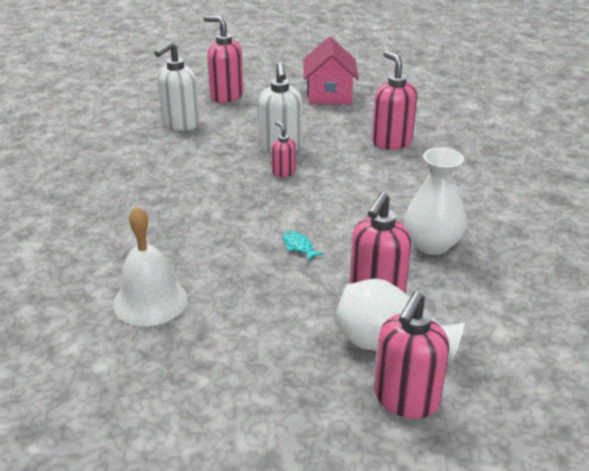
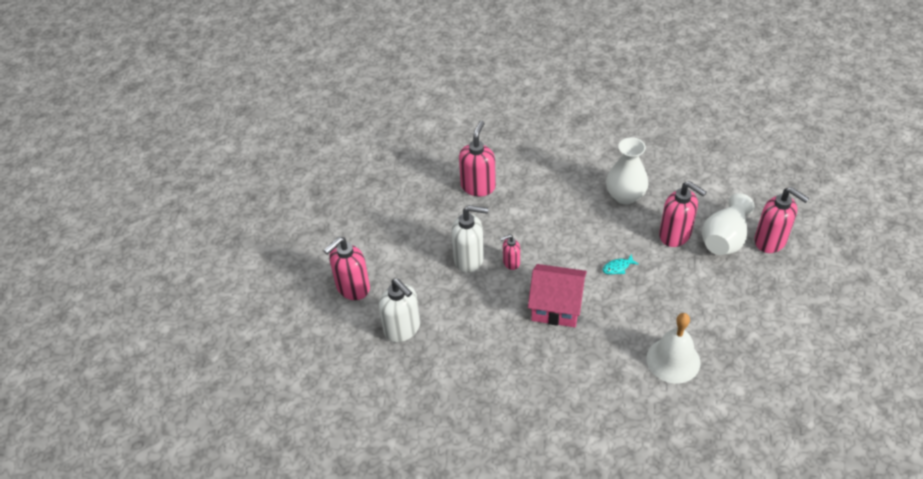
camera: 75 degrees left, 15 degrees up
(329, 95) = (377, 210): pink house -> pink house (556, 306)
(391, 142) = (478, 186): pink soap dispenser -> pink soap dispenser turned 120 degrees clockwise

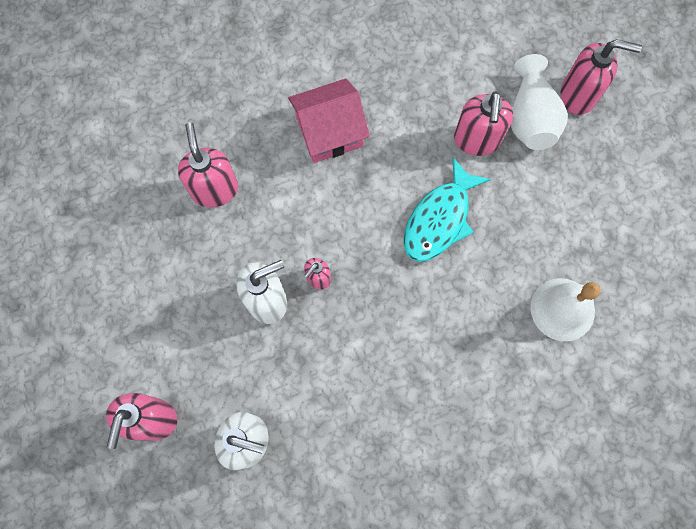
camera: 35 degrees left, 25 degrees up
(556, 306) = (403, 310): pink house -> pink house (329, 132)
(618, 267) = (439, 219): turquoise fish -> turquoise fish, size x2.45
(625, 196) = (392, 113): white vase -> none
(675, 235) = (476, 140): pink soap dispenser -> pink soap dispenser turned 90 degrees clockwise

